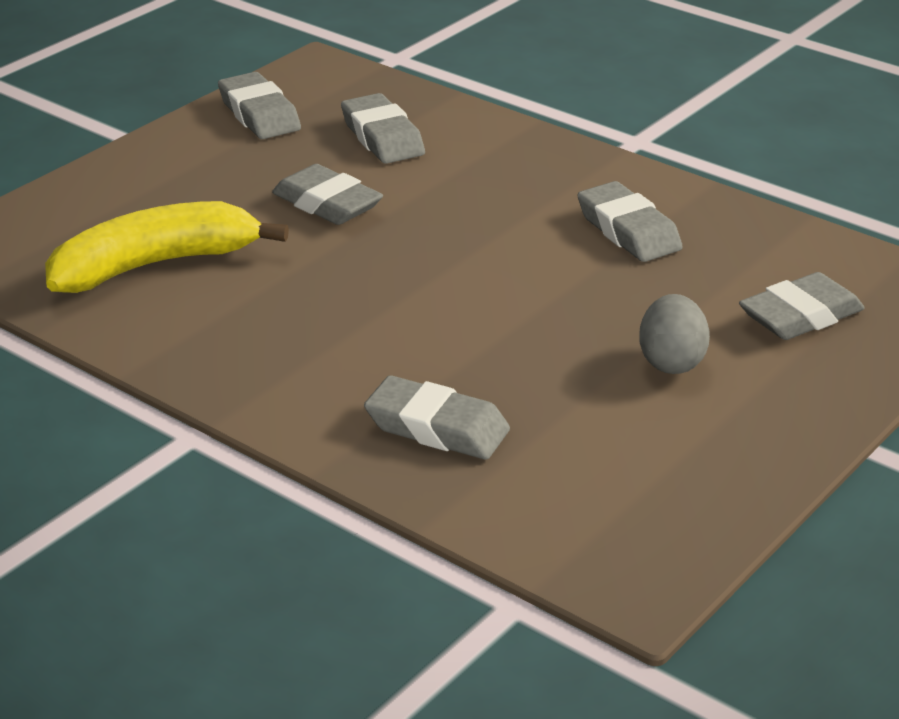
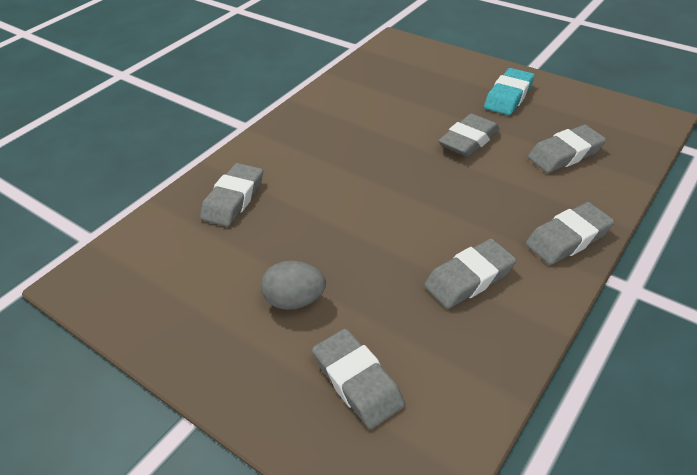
camera: 90 degrees right, 10 degrees up
(155, 265) = (389, 93): yellow banana -> none
(214, 160) = (508, 96): none -> turquoise eraser
(259, 114) = (573, 104): grey eraser -> grey eraser (568, 238)

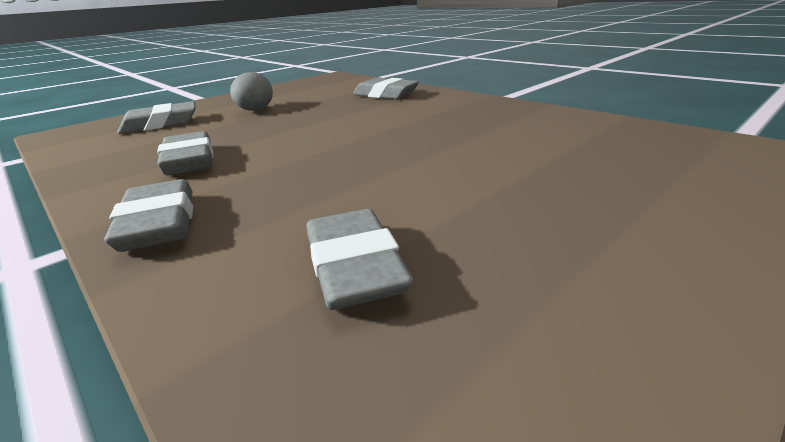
camera: 100 degrees right, 15 degrees down
(469, 140) = (438, 183): grey eraser -> none
(508, 96) = (598, 237): turquoise eraser -> none

